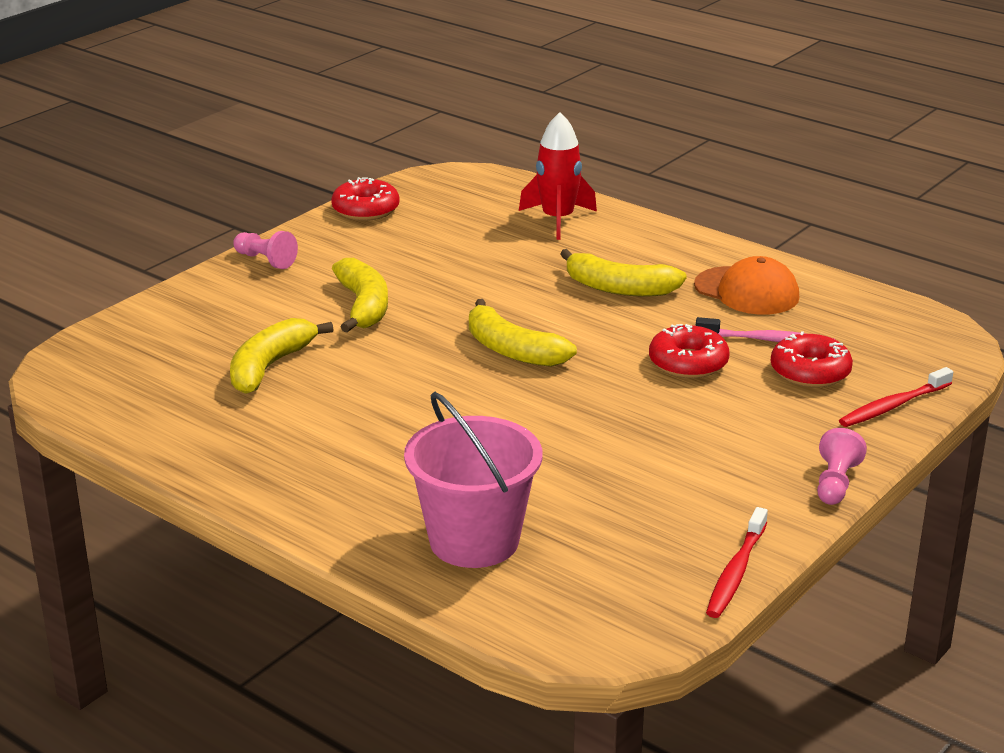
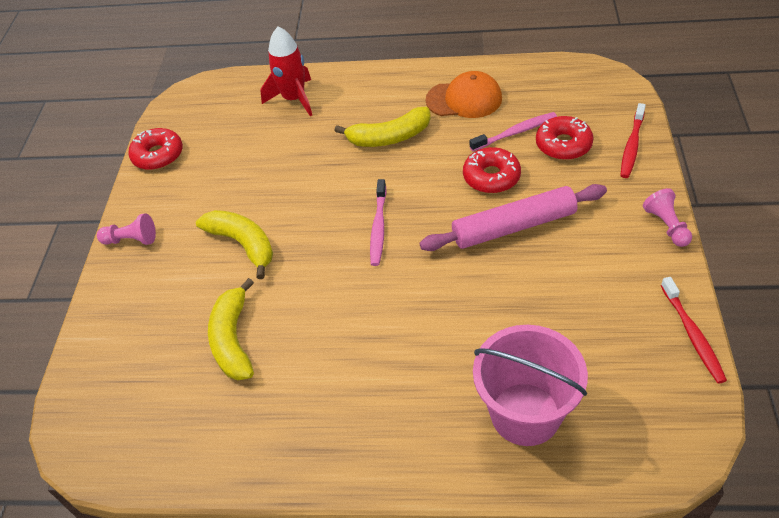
camera: 30 degrees left, 20 degrees up
(512, 350) = (378, 227): yellow banana -> pink toothbrush
(657, 410) = (514, 227): none -> pink rolling pin

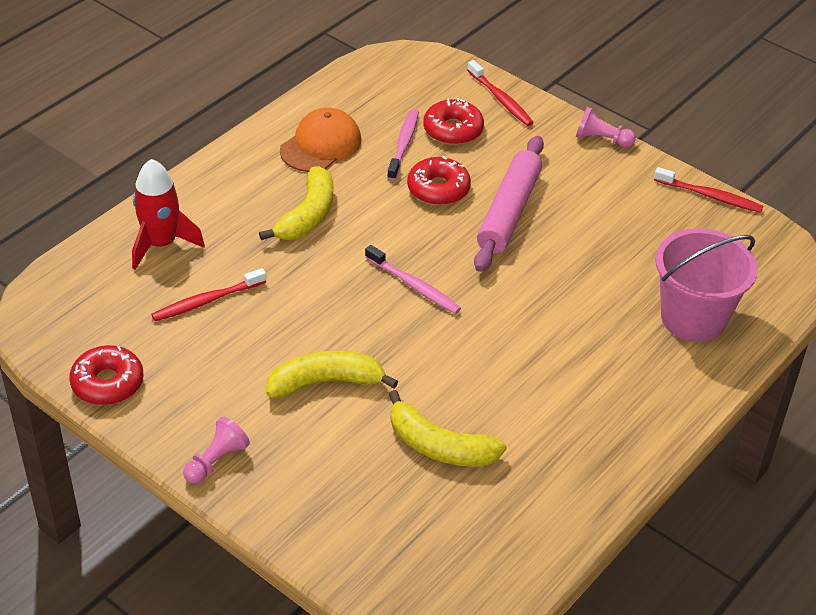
camera: 60 degrees left, 5 degrees down
(264, 147) = (207, 301): none -> red toothbrush

